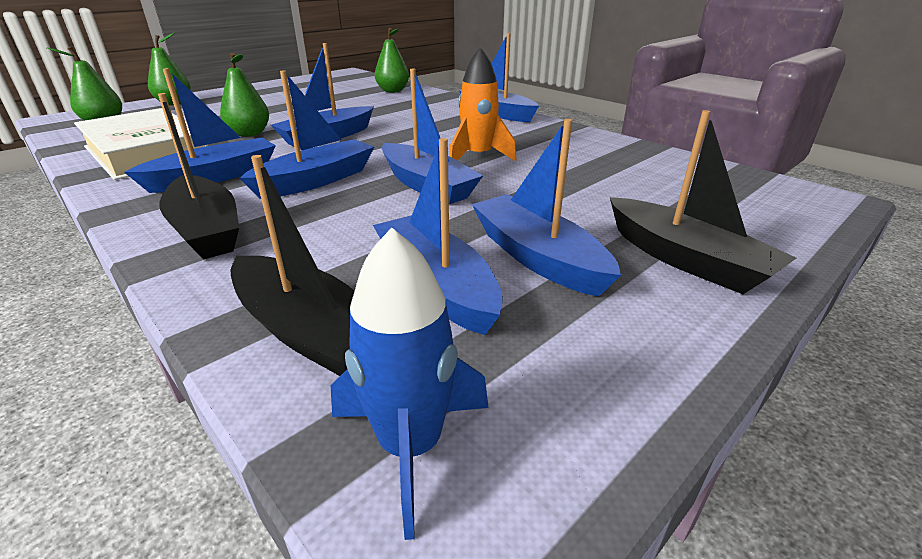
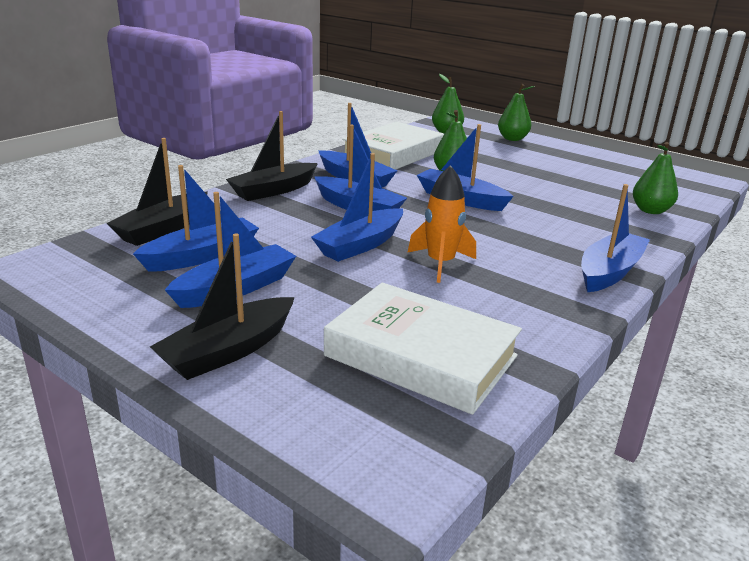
camera: 80 degrees right, 5 degrees down
(411, 445) = (76, 257): blue rocket -> none
(646, 176) = (421, 356): none -> white book

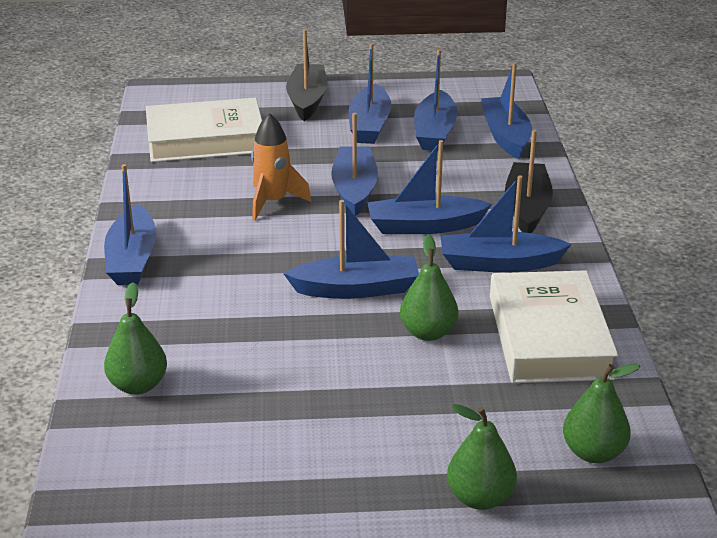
camera: 140 degrees right, 5 degrees up
(163, 229) = (505, 136): black boat -> blue boat

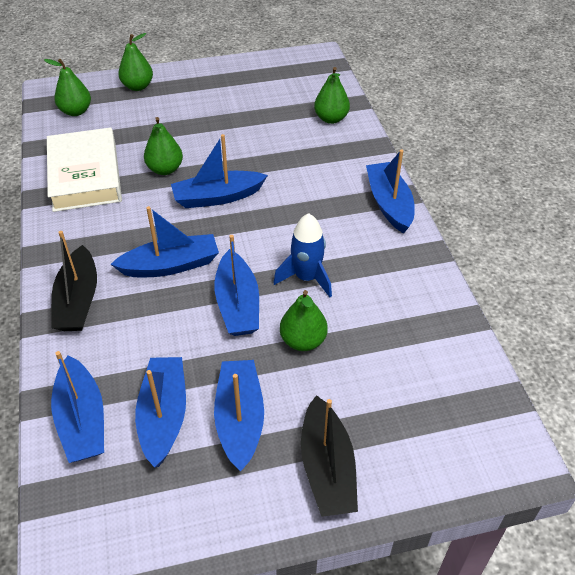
camera: 170 degrees right, 15 degrees up
(205, 139) = (410, 365): white book -> none
(273, 202) = (306, 278): orange rocket -> blue rocket
(297, 161) = (303, 341): none -> green pear
(499, 264) = (111, 232): blue boat -> none

